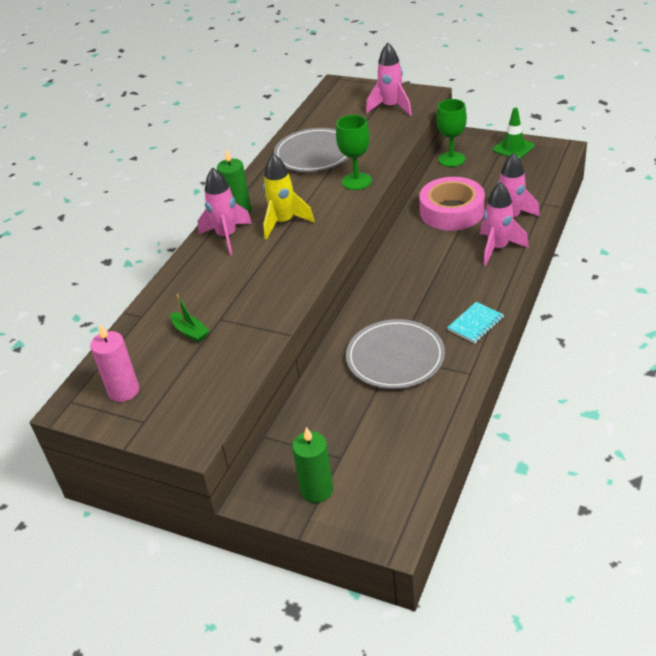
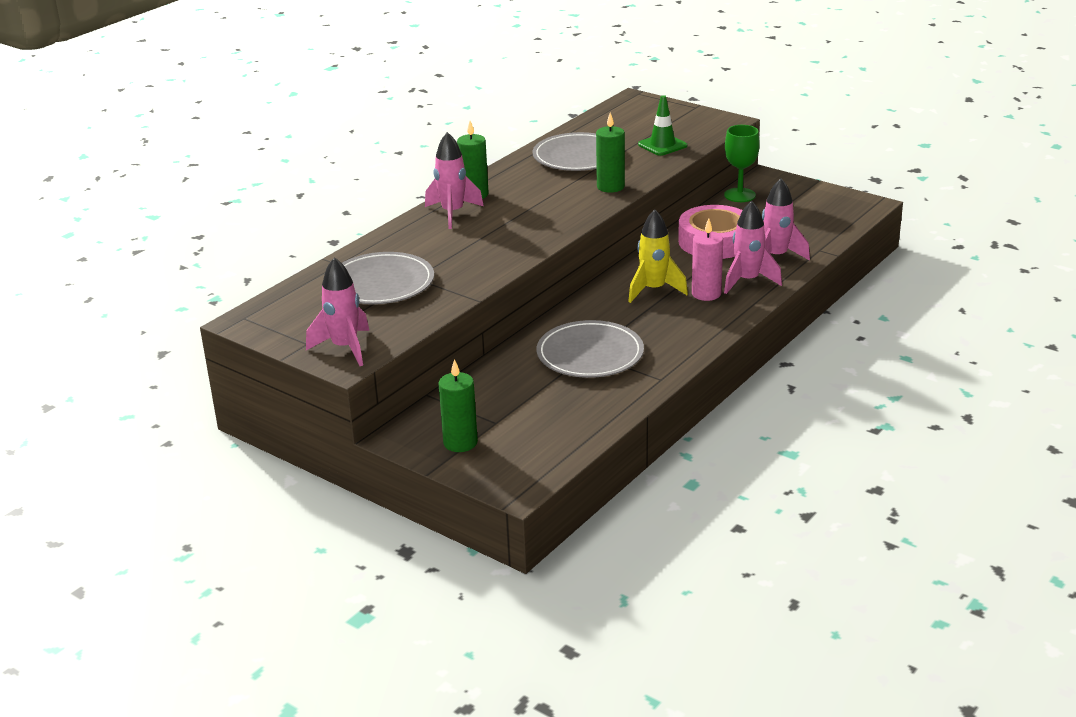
camera: 10 degrees right, 10 degrees down
(124, 391) = (298, 318): pink candle -> pink candle (706, 294)
(190, 332) = (381, 283): green boat -> grey plate
(284, 222) = (516, 210): yellow rocket -> yellow rocket (654, 290)
(356, 181) = (610, 187): green goblet -> green candle
(391, 107) = (682, 127): pink rocket -> pink rocket (345, 348)
(475, 324) = (688, 340): turquoise notebook -> none
(513, 148) = (815, 195): green traffic cone -> green traffic cone (662, 145)

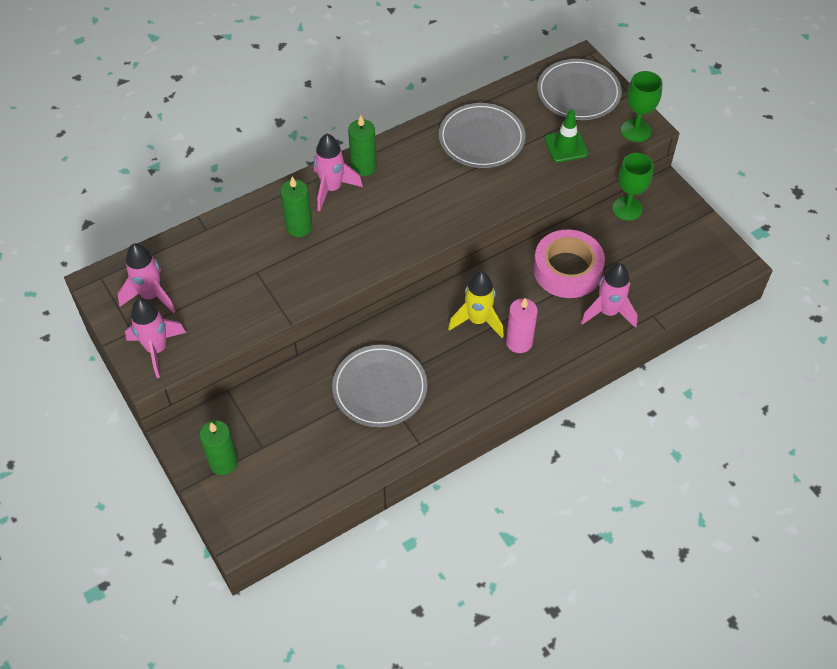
camera: 20 degrees right, 25 degrees up
(381, 283) = (226, 270): grey plate -> grey plate (578, 93)
(610, 187) = (485, 196): green candle -> green candle (299, 227)
(719, 125) = (635, 130): none -> green goblet
(747, 281) = (564, 337): pink rocket -> pink rocket (151, 295)

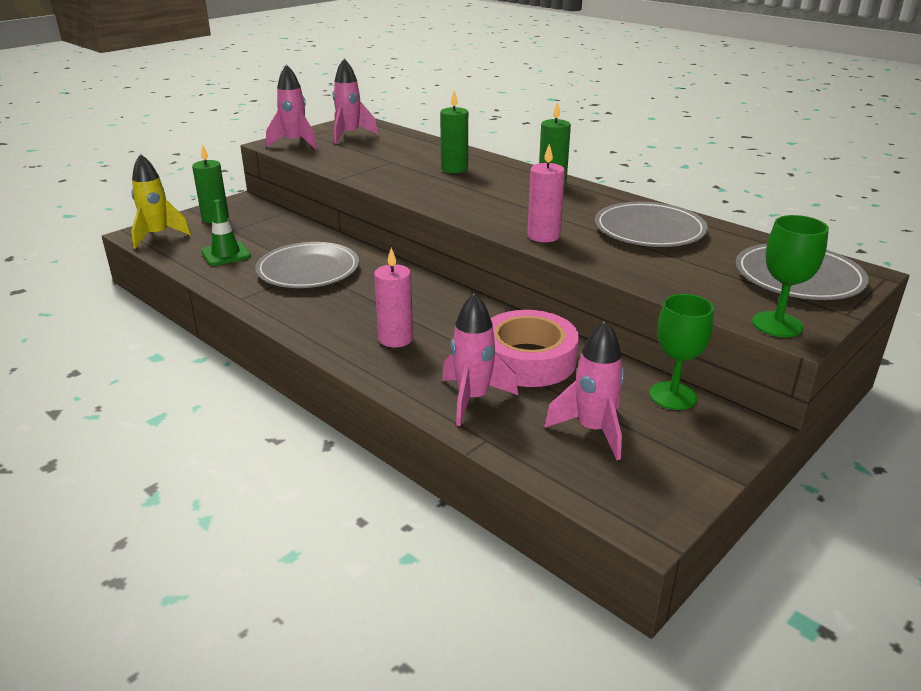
camera: 75 degrees right, 25 degrees down
(332, 189) = (512, 175): pink rocket -> pink rocket (593, 430)
(473, 204) = (543, 236): none -> pink candle
(477, 320) = (417, 310): yellow rocket -> yellow rocket (158, 236)
(566, 146) = (690, 278): green traffic cone -> green traffic cone (226, 254)

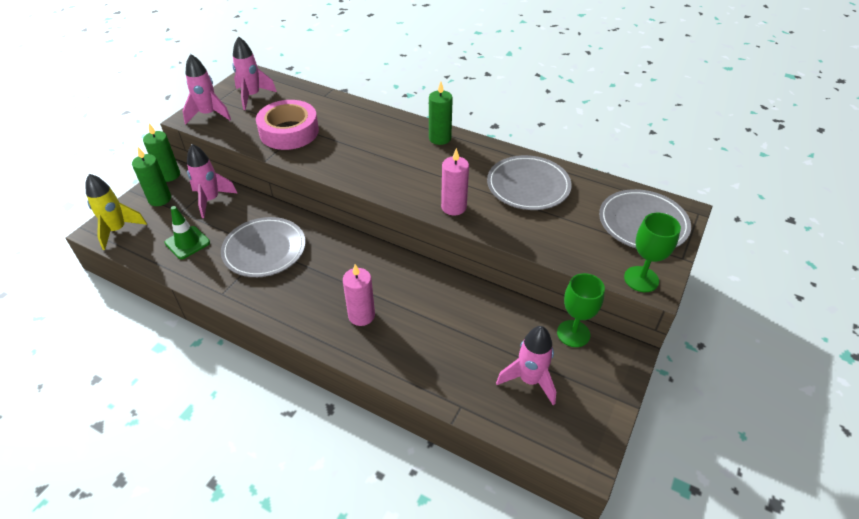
camera: 15 degrees left, 15 degrees up
(454, 169) = (357, 131): green candle -> green candle (169, 175)
(473, 399) = (439, 367): pink rocket -> pink rocket (211, 200)
(528, 359) = (465, 317): pink tape -> pink tape (289, 132)

